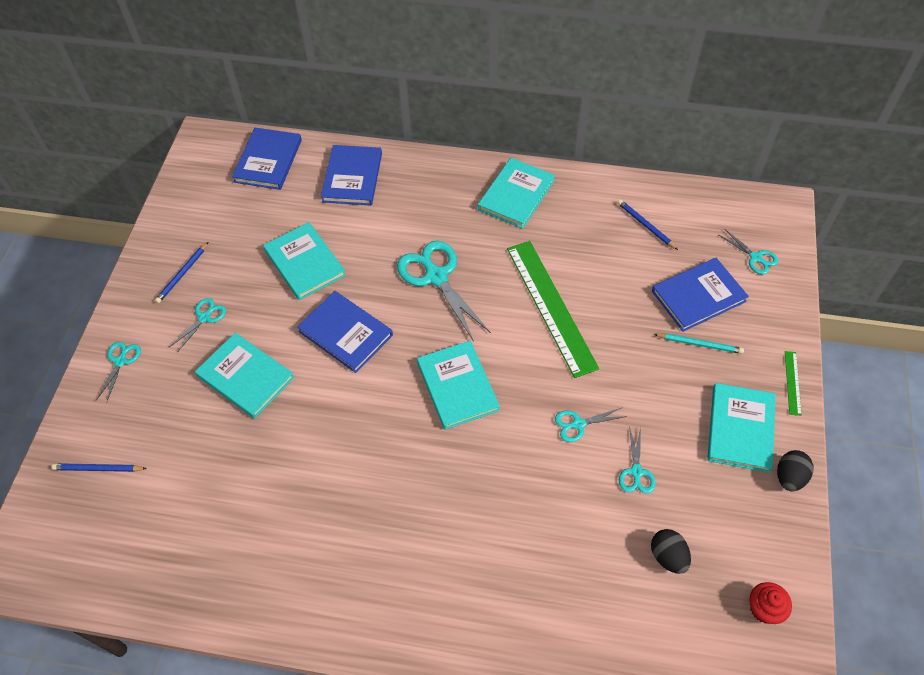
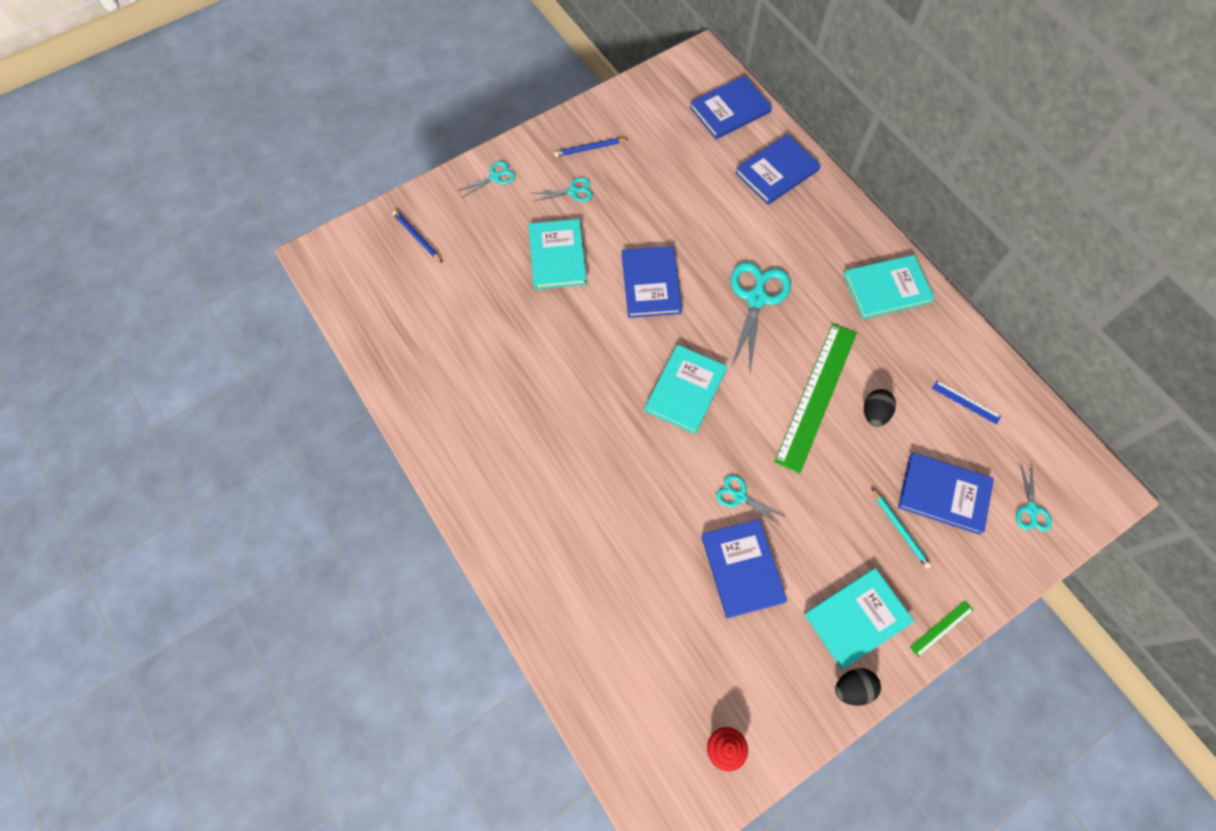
camera: 45 degrees right, 10 degrees up
(305, 263) = (676, 209): turquoise book -> none
(636, 472) = (742, 568): turquoise scissors -> blue book
(645, 225) = (966, 402): blue pencil -> blue ruler
(668, 556) = (698, 645): black egg -> black egg (874, 413)

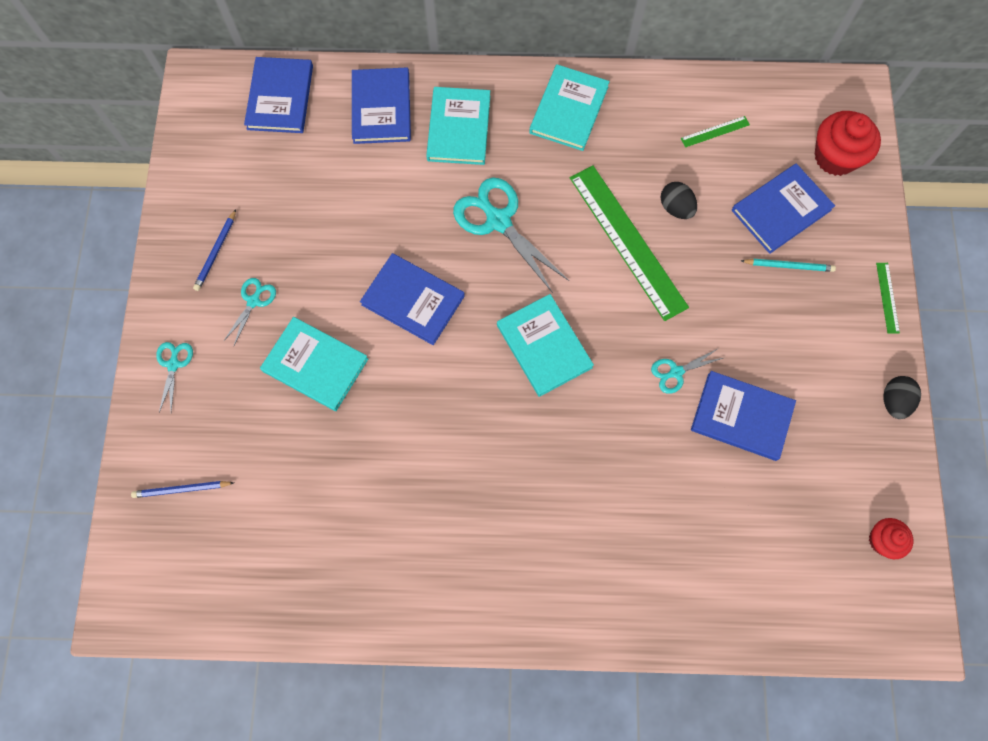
camera: 55 degrees left, 5 degrees up
(857, 618) = (840, 355): turquoise book -> turquoise book (459, 128)
(966, 402) = (715, 131): blue ruler -> green ruler
(1031, 509) = (835, 157): turquoise scissors -> red cupcake

